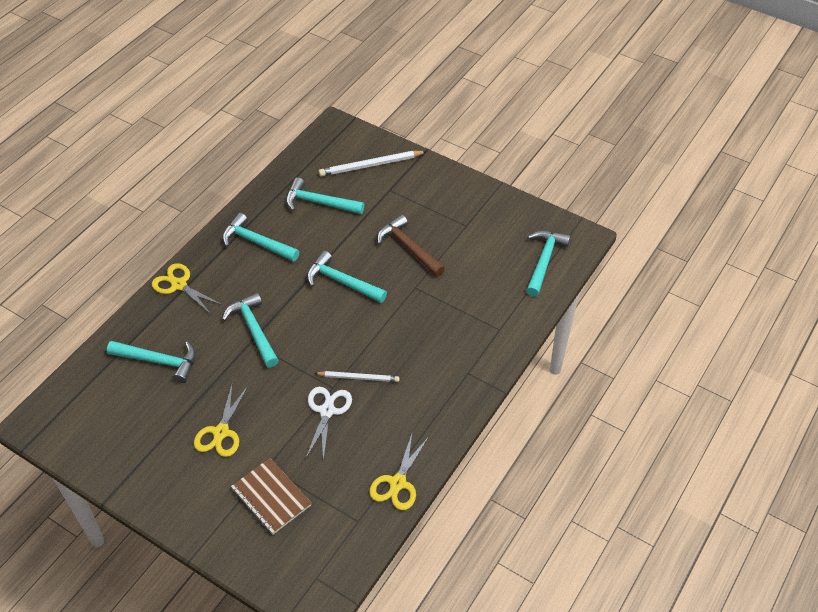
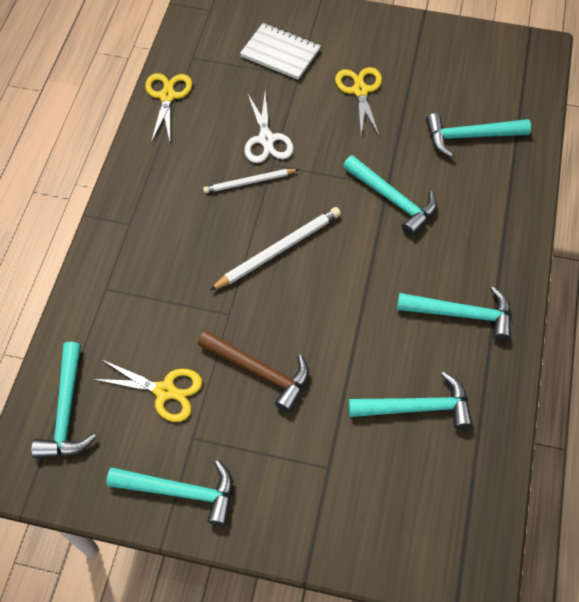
camera: 160 degrees right, 10 degrees up
(179, 285) = (514, 226): yellow scissors -> yellow scissors (165, 391)
(271, 497) = (280, 53): brown notebook -> white notebook
(342, 282) = (324, 292): turquoise hammer -> turquoise hammer (181, 491)
(371, 165) = (378, 508): white pencil -> white pencil (278, 250)

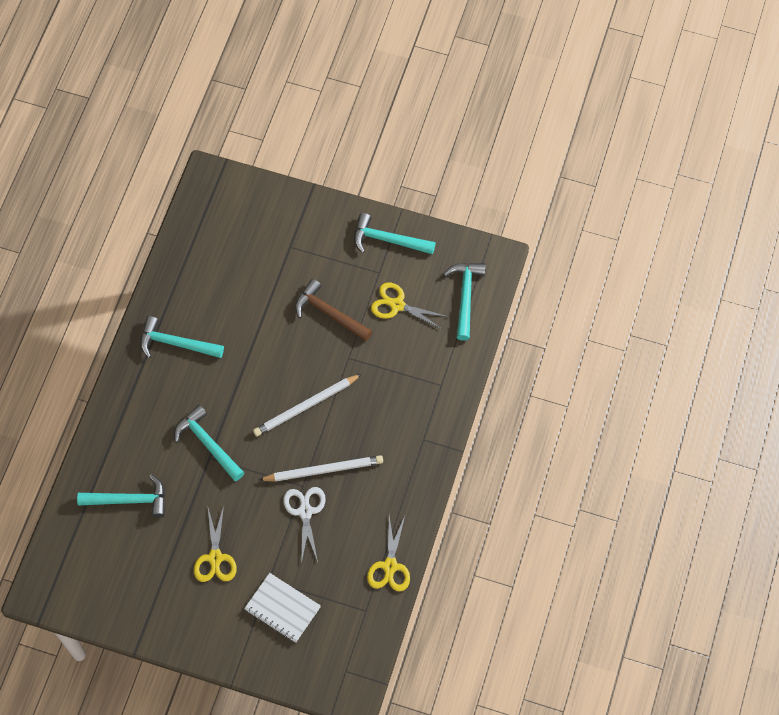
camera: 175 degrees left, 5 degrees up
(249, 182) = (323, 470): white pencil -> white pencil, size x1.54
(417, 407) = (223, 280): turquoise hammer -> none

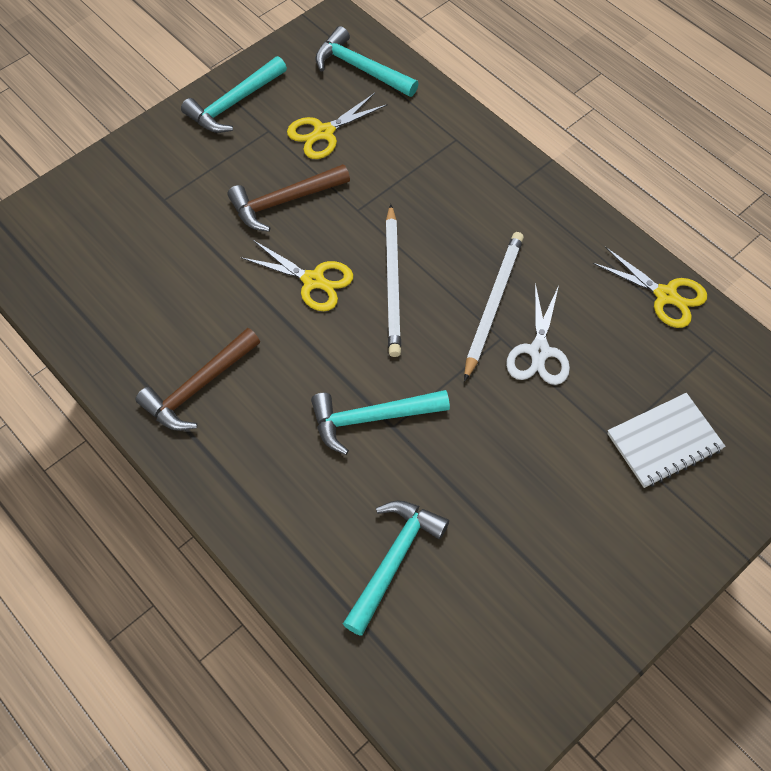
camera: 60 degrees left, 5 degrees down
(175, 343) = (198, 387): turquoise hammer -> brown hammer
(215, 558) = (546, 489): yellow scissors -> yellow scissors (313, 280)
(305, 512) = (539, 351): white scissors -> white scissors turned 105 degrees counterclockwise

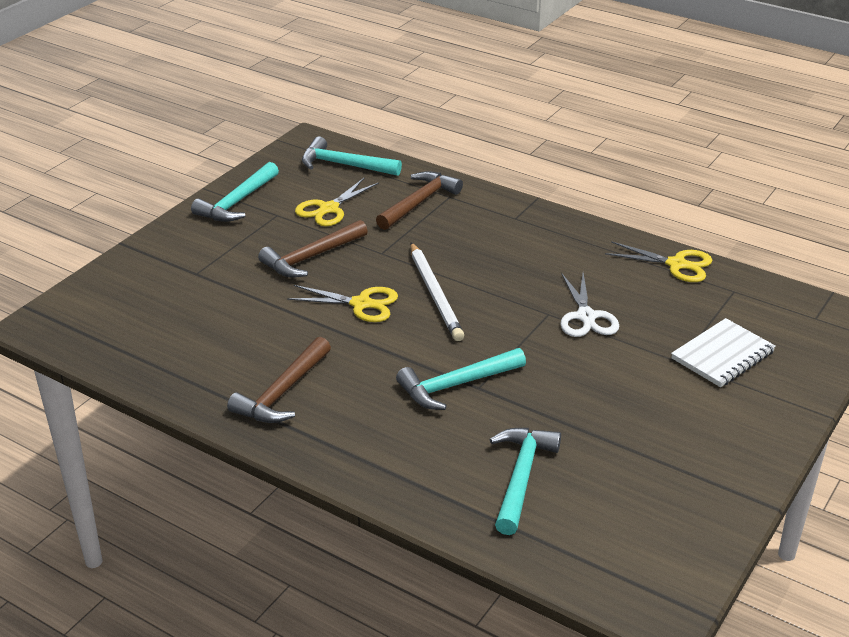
camera: 15 degrees left, 25 degrees down
(421, 142) = (419, 202): none -> brown hammer
(493, 304) = (531, 293): white pencil -> none

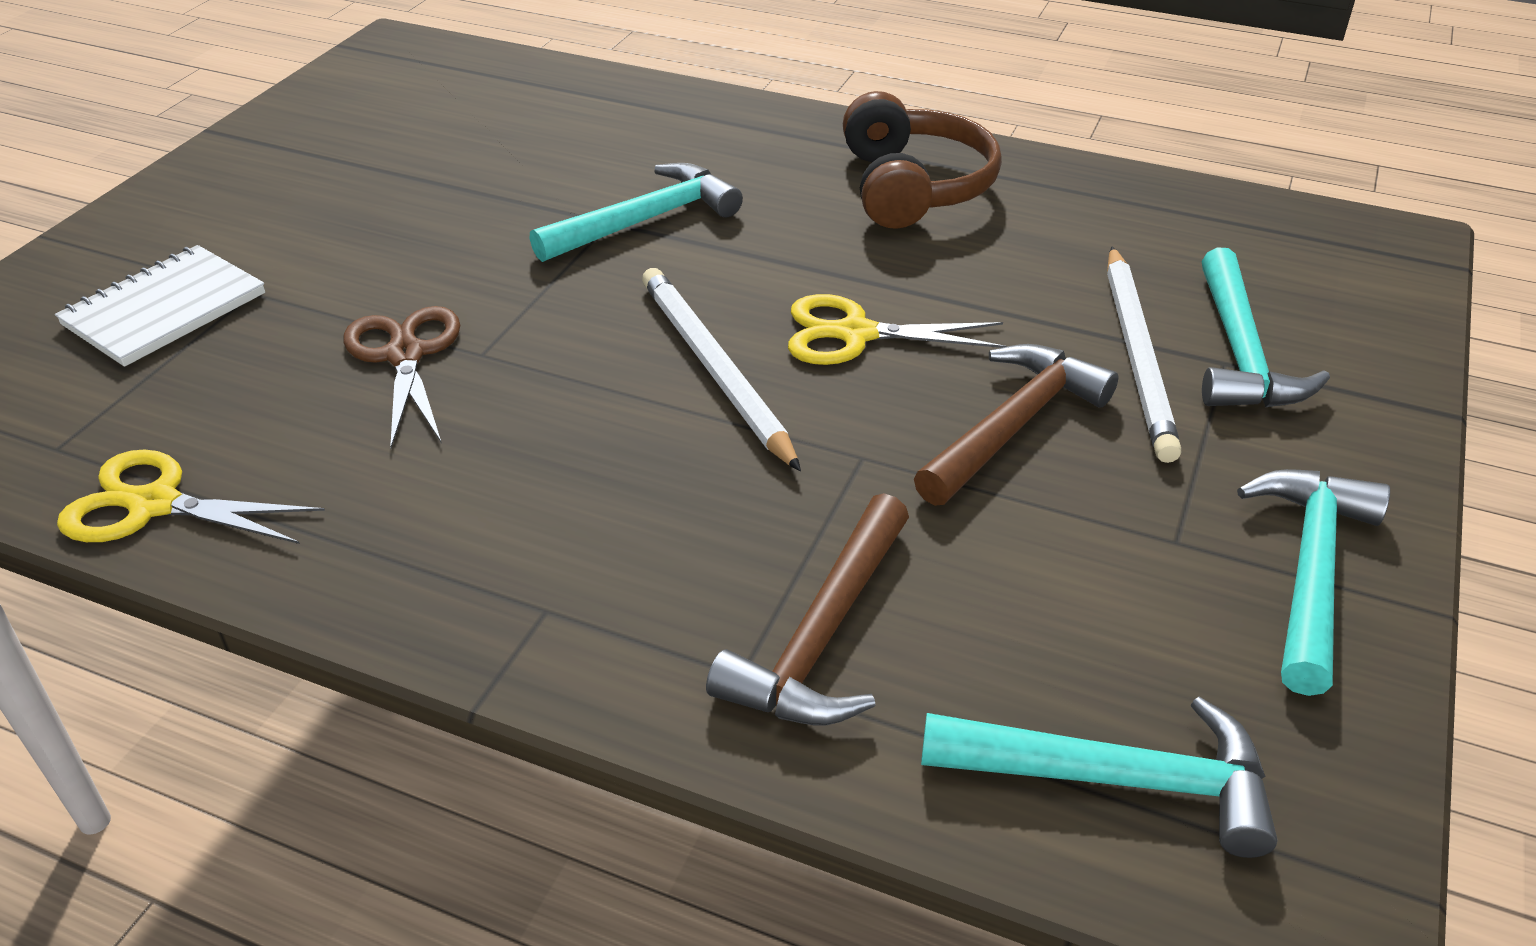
camera: 170 degrees right, 5 degrees up
(233, 280) = (1137, 355): none -> white pencil
(282, 392) = (914, 187): brown hammer -> brown headphones
(329, 209) = (1056, 578): yellow scissors -> none
(521, 477) = (542, 129): turquoise hammer -> turquoise hammer (1240, 353)
(586, 316) = (405, 355): white scissors -> brown scissors

